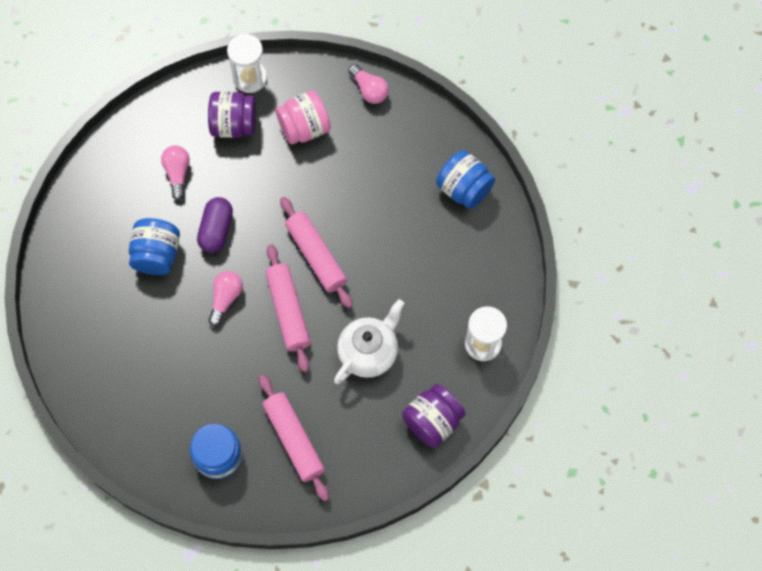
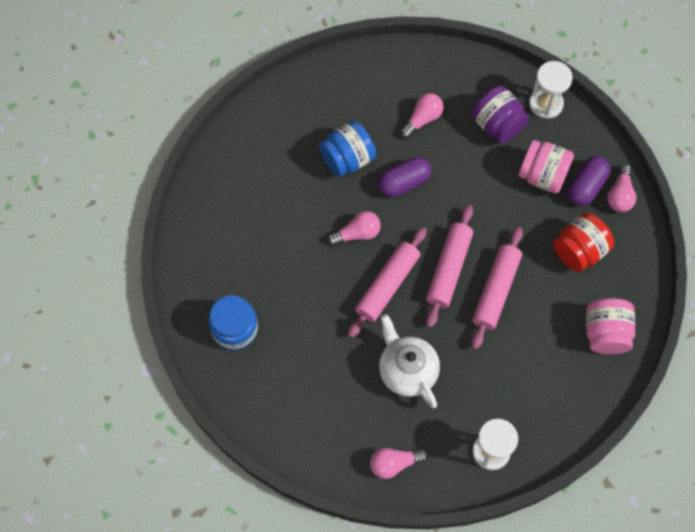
camera: 50 degrees right, 0 degrees up
(294, 439) = (292, 372): pink rolling pin -> pink rolling pin (496, 291)
(341, 106) = (586, 186): none -> purple capsule
(369, 353) = (407, 371): white teapot -> white teapot turned 120 degrees counterclockwise
(386, 153) = (579, 251): none -> red jar
(432, 421) = (394, 463): purple jar -> pink light bulb
(464, 189) = (605, 333): blue jar -> pink jar

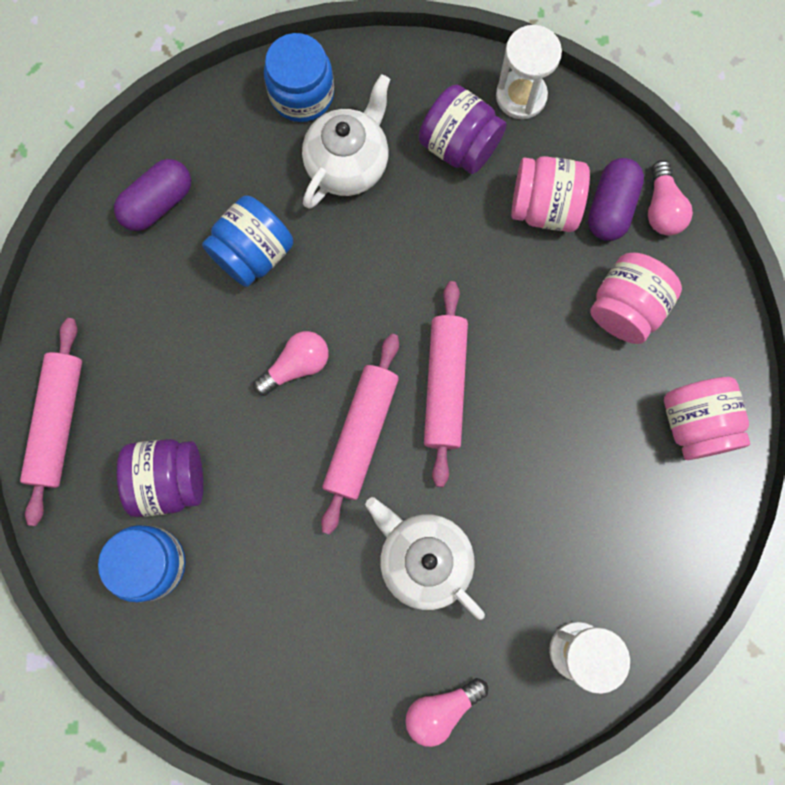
camera: 15 degrees left, 10 degrees up
(259, 282) = (169, 480): none -> purple jar
(404, 69) = (302, 94): none -> blue jar
(404, 182) = (345, 269): purple capsule -> purple capsule (158, 203)
(422, 119) = (348, 164): pink light bulb -> white teapot
(496, 291) = (522, 401): pink rolling pin -> pink rolling pin (58, 422)
(579, 251) = (626, 308): red jar -> pink jar

